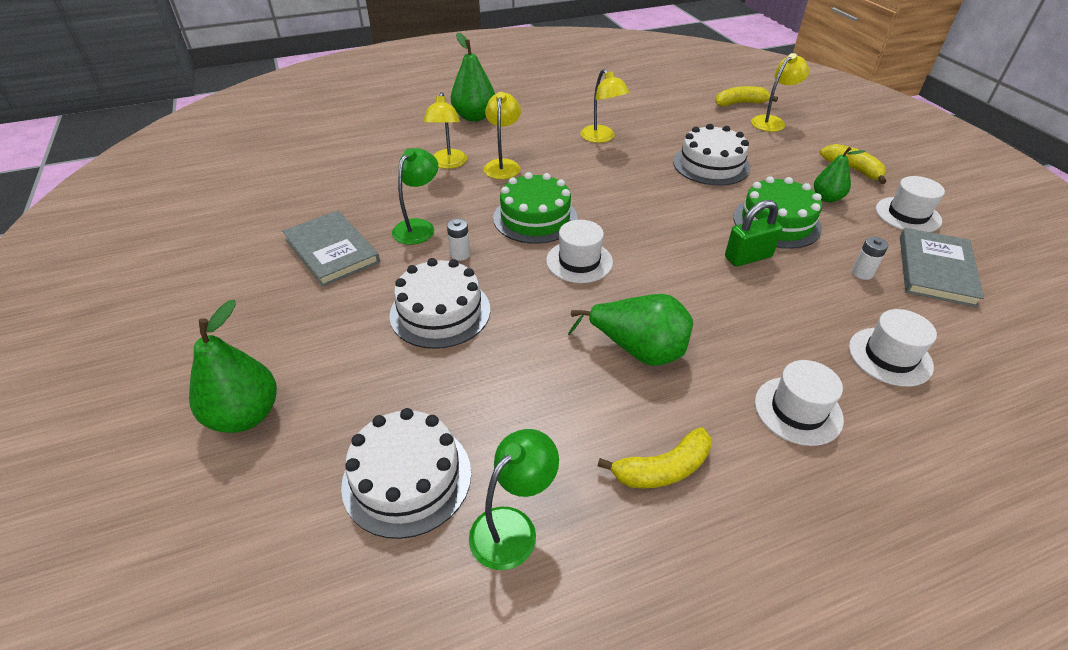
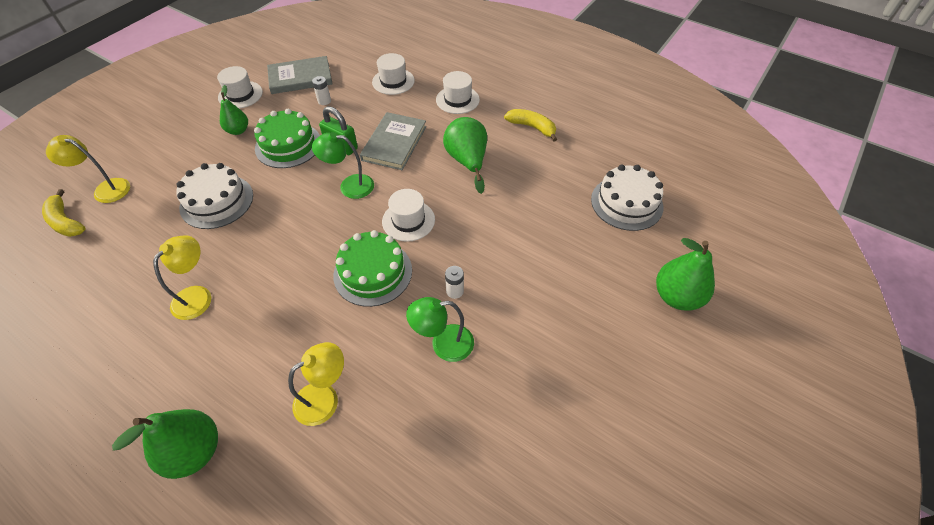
camera: 125 degrees left, 10 degrees up
(332, 251) = (522, 384): grey book -> grey book (394, 143)
(440, 312) = (519, 263): white cake -> none
(503, 165) = (299, 346): yellow lamp -> none
(513, 527) = (606, 157): green lamp -> green lamp (349, 186)
(852, 169) = (183, 127): yellow banana -> none

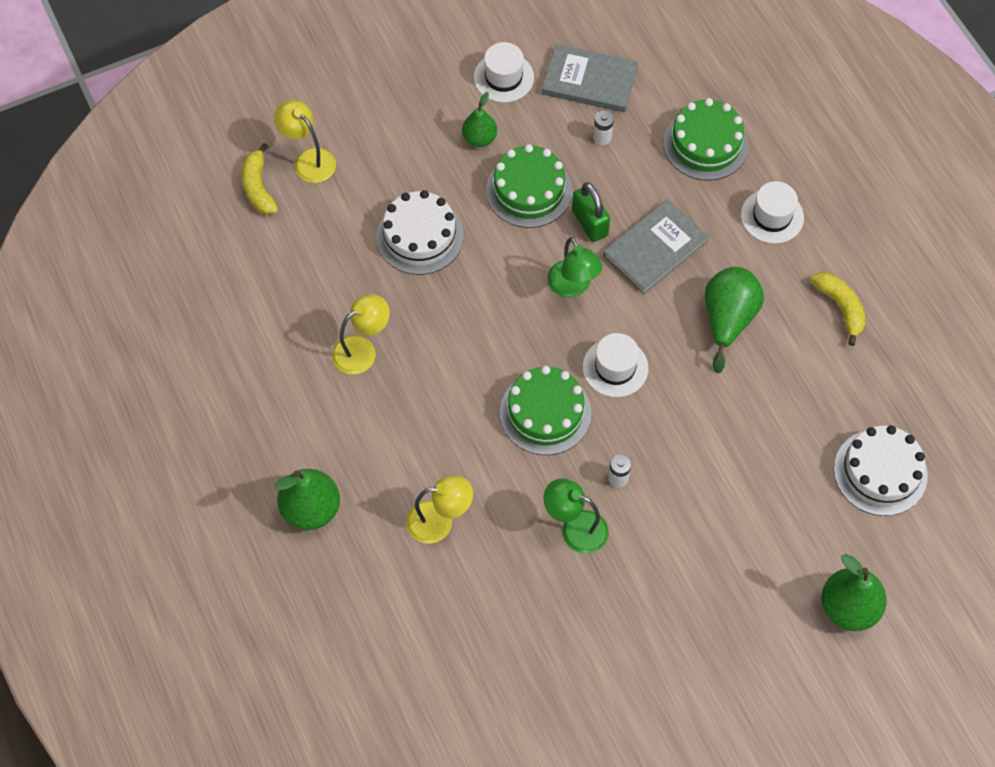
camera: 30 degrees right, 10 degrees up
(349, 186) = (573, 287): green lamp -> green lamp turned 150 degrees counterclockwise
(393, 81) = (705, 144): white hat -> green cake

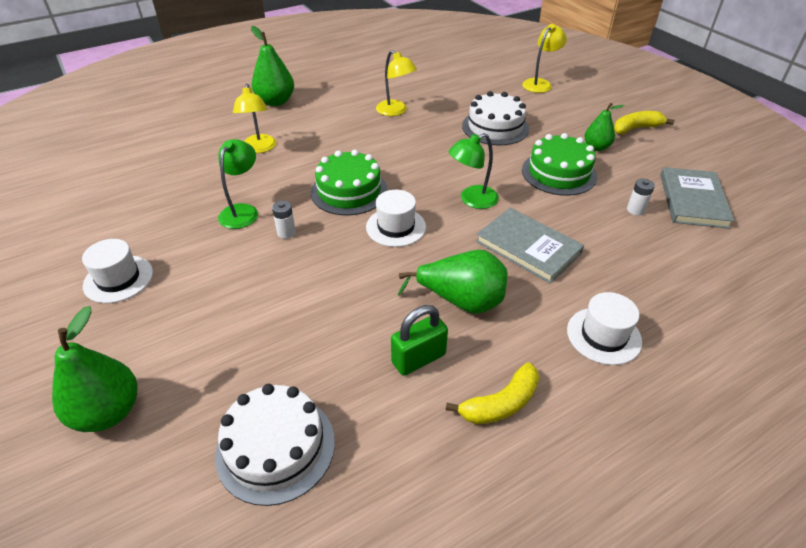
camera: 85 degrees right, 20 degrees down
(258, 187) = (510, 69): yellow banana -> yellow banana (636, 128)
(503, 77) = (663, 155): white hat -> white hat (118, 279)
(589, 223) = (540, 206): green padlock -> green padlock (418, 358)
(705, 144) = (669, 279): green cake -> none

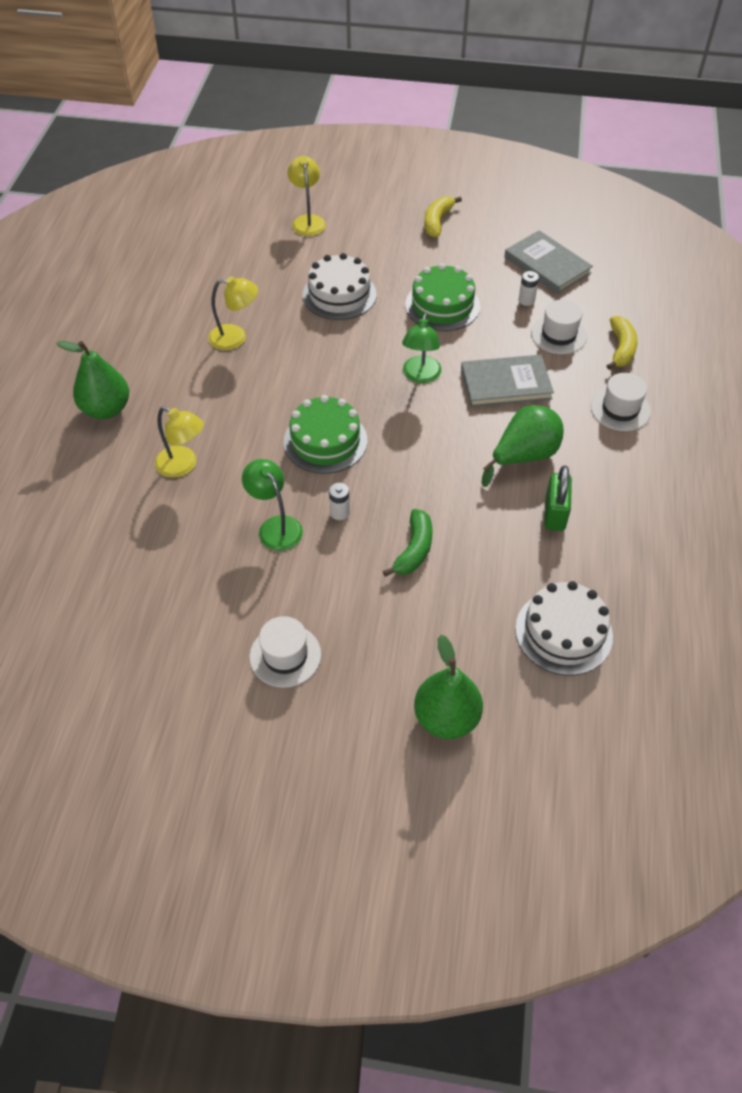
camera: 50 degrees left, 10 degrees up
(286, 291) = (414, 549): none -> green banana
(396, 227) = (405, 441): white hat -> white hat (558, 335)
(501, 403) = (627, 497): yellow banana -> yellow banana (621, 349)
(596, 147) = (435, 261): green pear -> none

